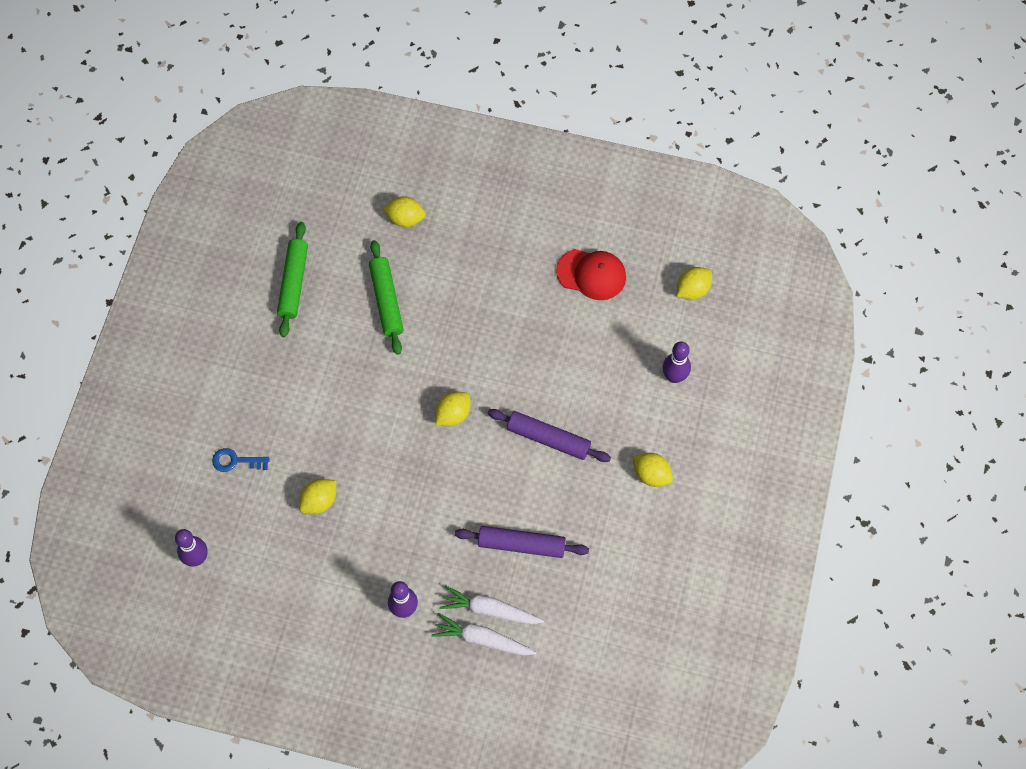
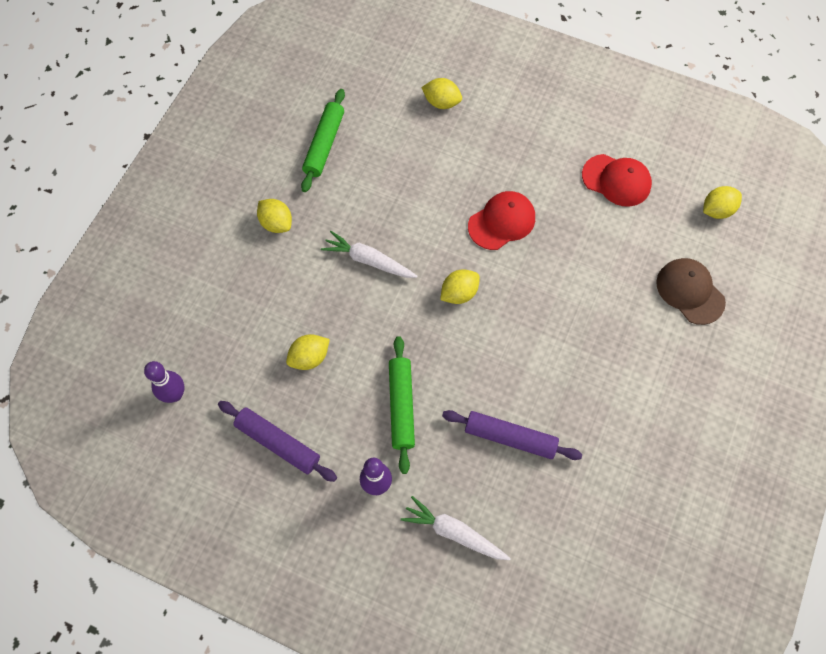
camera: 10 degrees right, 0 degrees up
(236, 461) = (234, 304): blue key -> none
(386, 300) = (411, 174): green rolling pin -> green rolling pin (401, 406)
(484, 335) = (502, 222): none -> red cap
(489, 610) = (466, 502): white carrot -> white carrot (368, 260)
(548, 439) = (553, 333): purple rolling pin -> purple rolling pin (278, 443)
(651, 474) = (655, 387): yellow lemon -> yellow lemon (276, 223)
(674, 376) = (690, 292): purple bowling pin -> brown cap

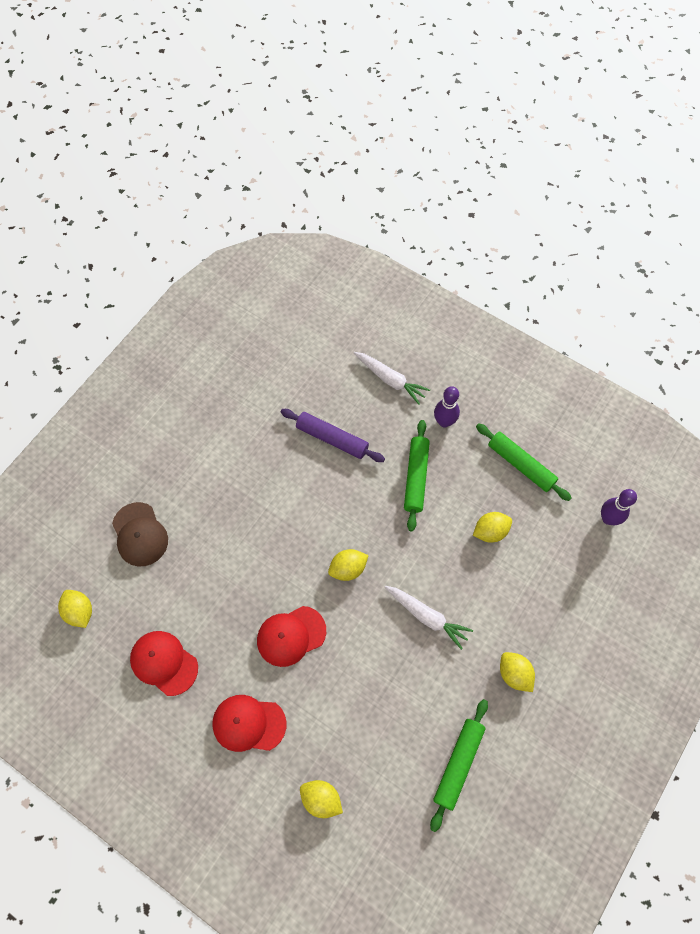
camera: 170 degrees left, 0 degrees up
(278, 443) = (521, 465): purple rolling pin -> green rolling pin
(521, 145) = (248, 723): none -> red cap
(717, 210) = (80, 611): yellow lemon -> yellow lemon turned 75 degrees clockwise

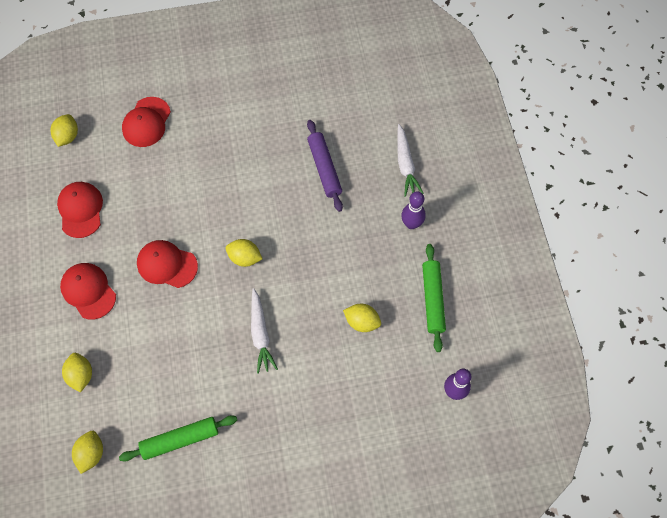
camera: 45 degrees right, 0 degrees up
(140, 534) = (146, 122): brown cap -> red cap
(416, 477) = (351, 242): green rolling pin -> none
(514, 674) = (275, 423): yellow lemon -> yellow lemon (91, 453)

